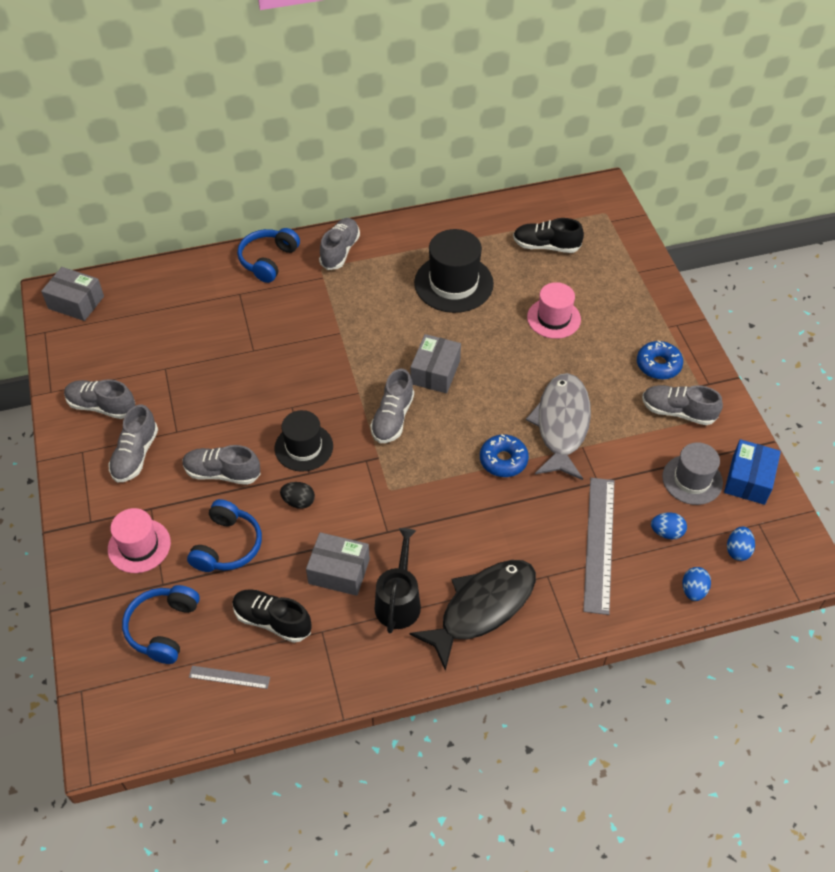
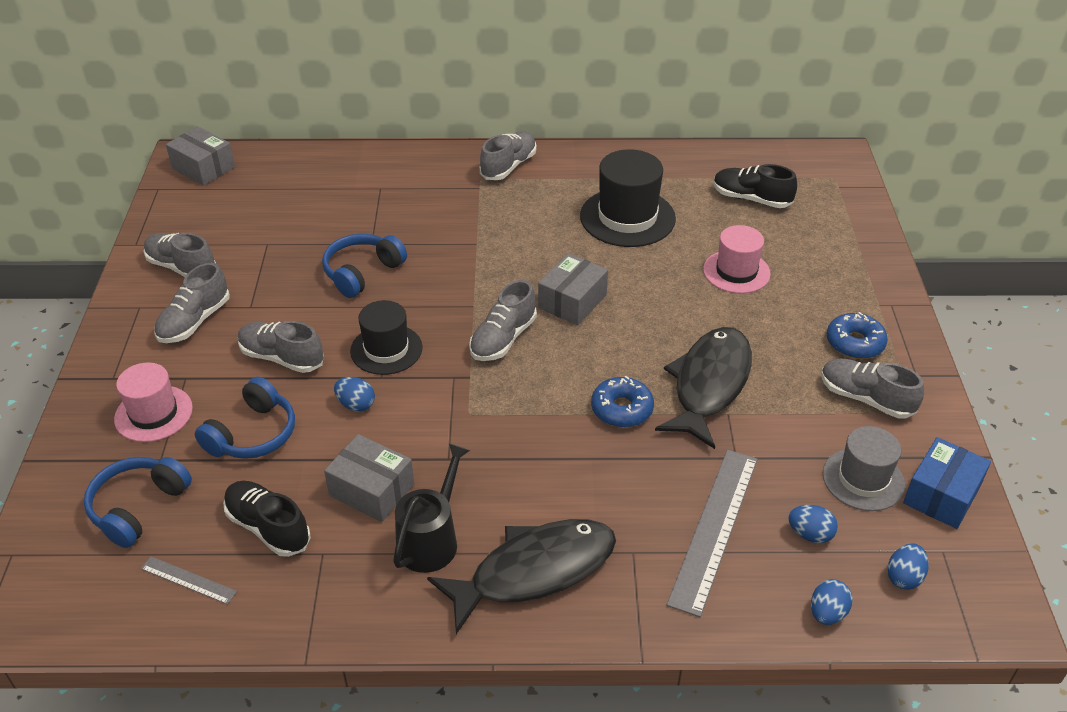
camera: 15 degrees right, 10 degrees down
(268, 260) = (425, 162): blue headphones -> blue headphones (362, 272)
(298, 502) = (356, 405): black egg -> blue egg
(561, 425) = (709, 385): grey fish -> black fish

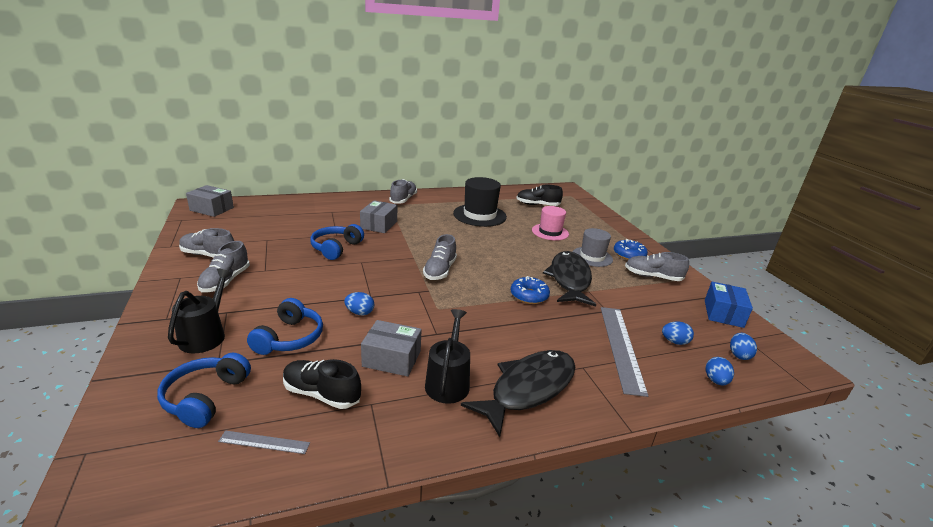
camera: 20 degrees left, 15 degrees down
(153, 413) = (205, 335): pink hat -> black watering can
(282, 358) = (297, 294): grey shoe -> none
(386, 349) = (368, 282): black hat -> none
(572, 301) = (470, 251): grey box -> grey box (379, 225)
(863, 479) = (680, 312): grey hat -> grey hat (592, 257)

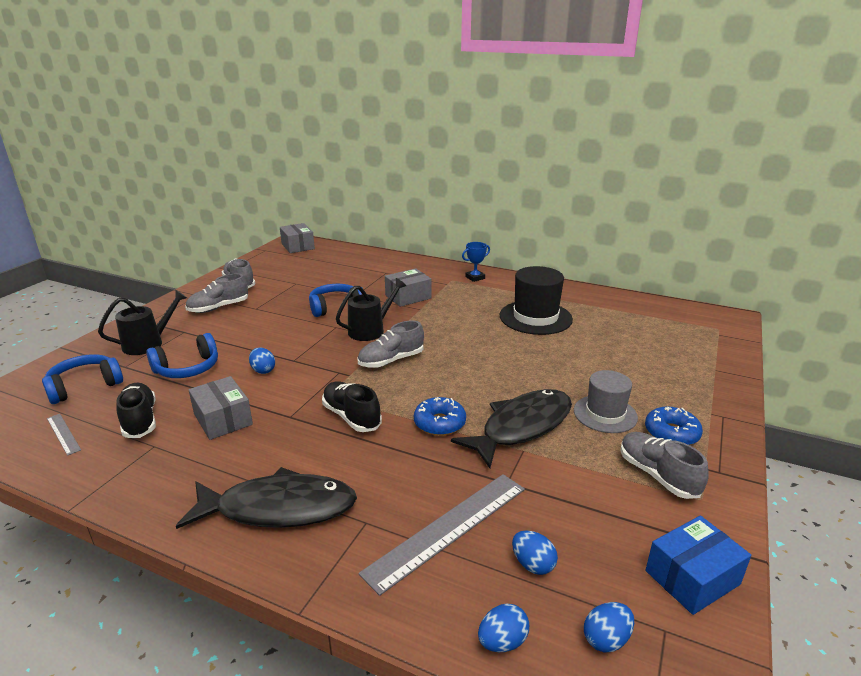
camera: 45 degrees right, 0 degrees up
(403, 199) = (475, 278): grey shoe -> blue trophy
(448, 382) = (229, 462): black watering can -> black watering can (370, 330)
(537, 205) = (639, 327): black shoe -> black shoe (351, 417)
(550, 232) = (597, 364): pink hat -> none

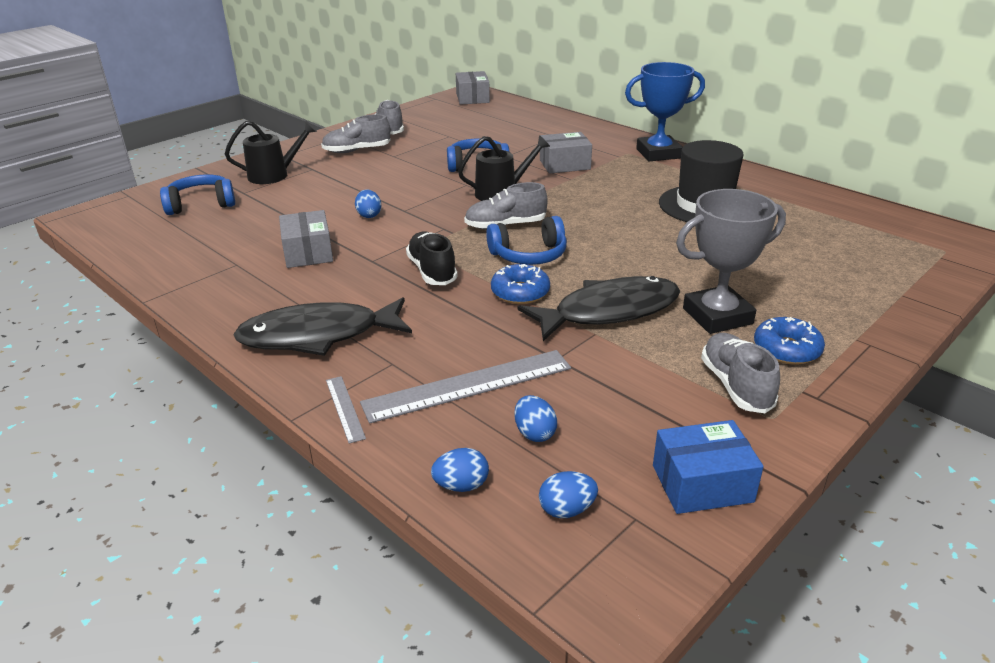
camera: 20 degrees right, 5 degrees up
(63, 434) = (166, 241): grey ruler -> grey ruler (345, 408)
(140, 420) = (234, 241): black shoe -> none
(188, 368) = (299, 203): blue headphones -> blue headphones (529, 255)
(278, 508) = (318, 336): black fish -> black fish turned 150 degrees clockwise
(475, 278) = (658, 153): blue trophy -> blue trophy, size x1.95
(605, 414) = (717, 316): grey hat -> grey trophy

